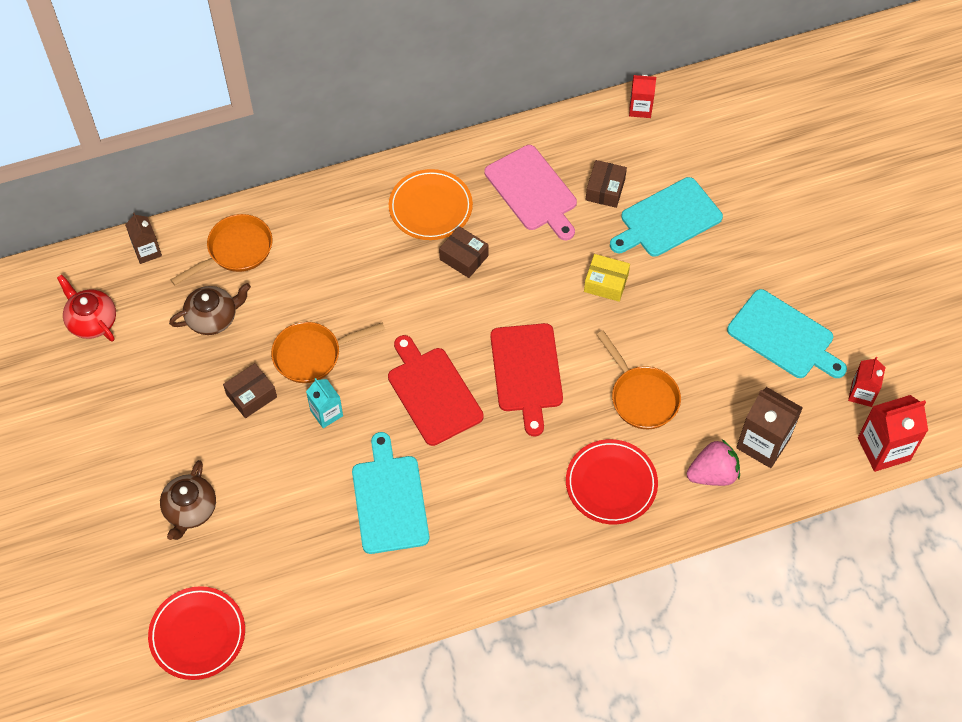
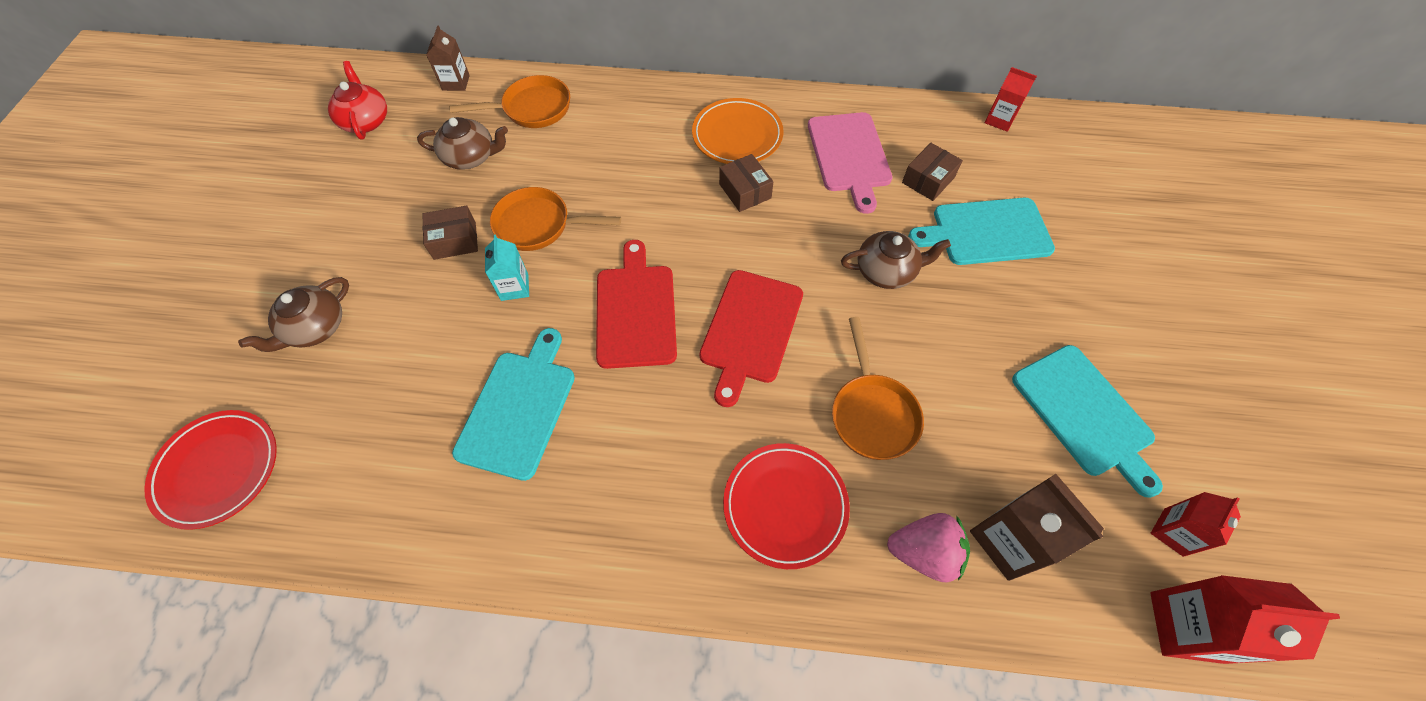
camera: 25 degrees right, 0 degrees up
(606, 283) = (886, 271): yellow box -> brown teapot

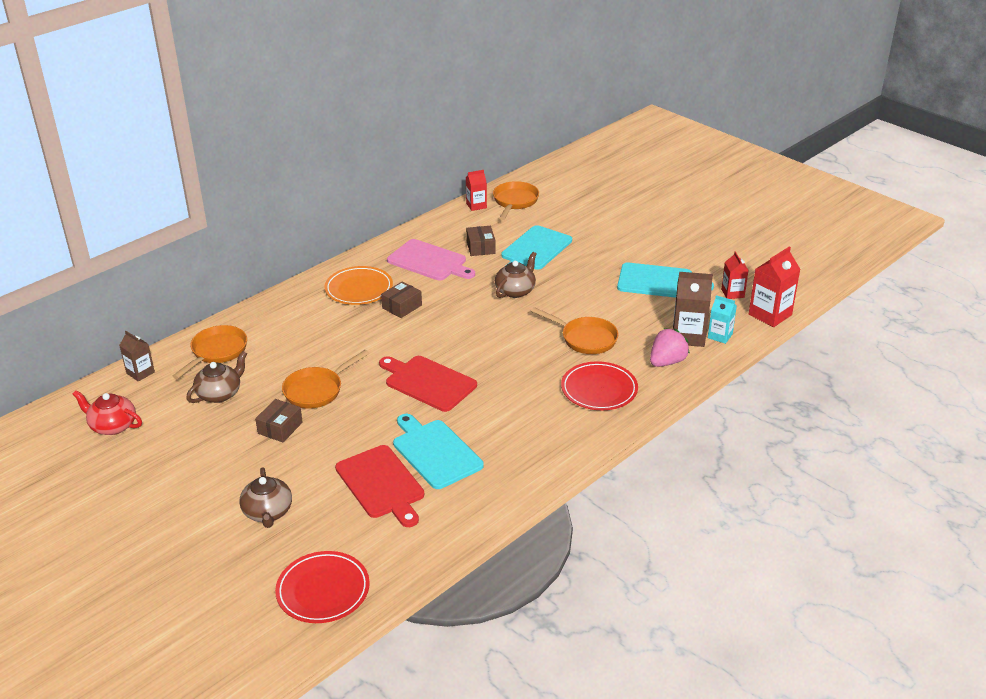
camera: 50 degrees left, 25 degrees down
(514, 287) = (350, 419): turquoise carton -> turquoise carton (720, 336)
(745, 191) = (402, 306): brown box -> brown box turned 60 degrees counterclockwise
(750, 330) = (492, 351): red cutting board -> red cutting board (381, 484)
(1052, 147) = (514, 202): none -> orange pan

